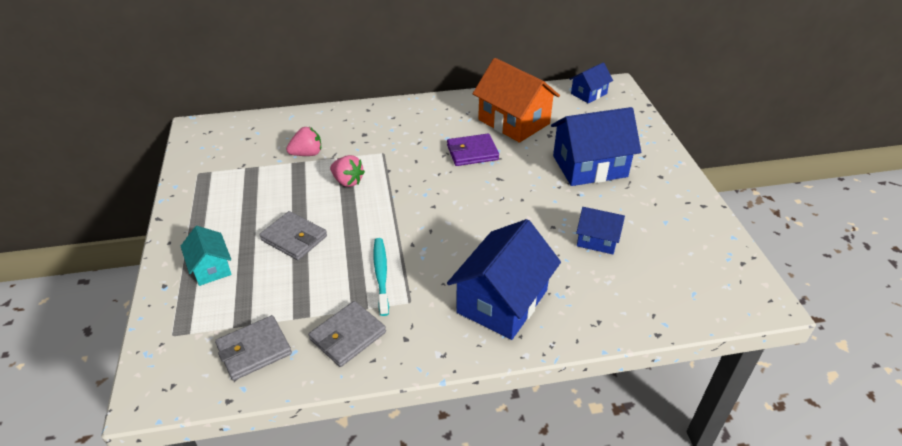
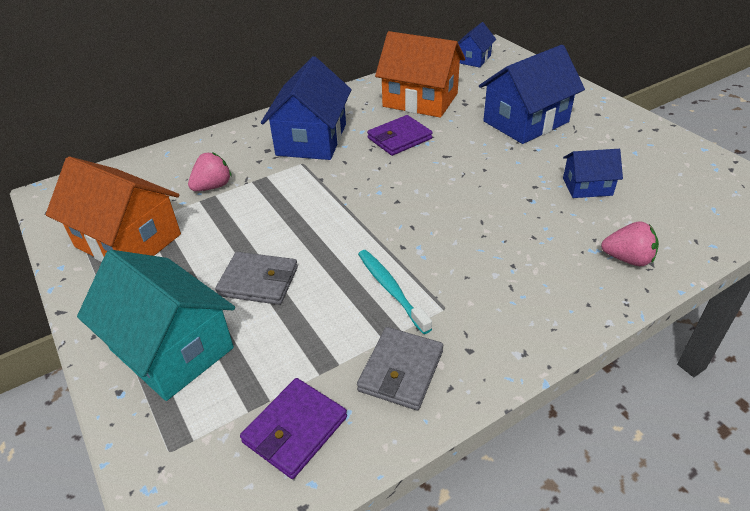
camera: 20 degrees left, 0 degrees up
(211, 268) = (171, 349): turquoise house -> turquoise house, size x1.87
(227, 180) = (128, 240): none -> orange house
(254, 350) = (295, 430): grey wallet -> purple wallet
(347, 181) = (281, 202): pink strawberry -> pink strawberry (627, 259)
(502, 301) = (542, 275): blue house -> blue house (311, 139)

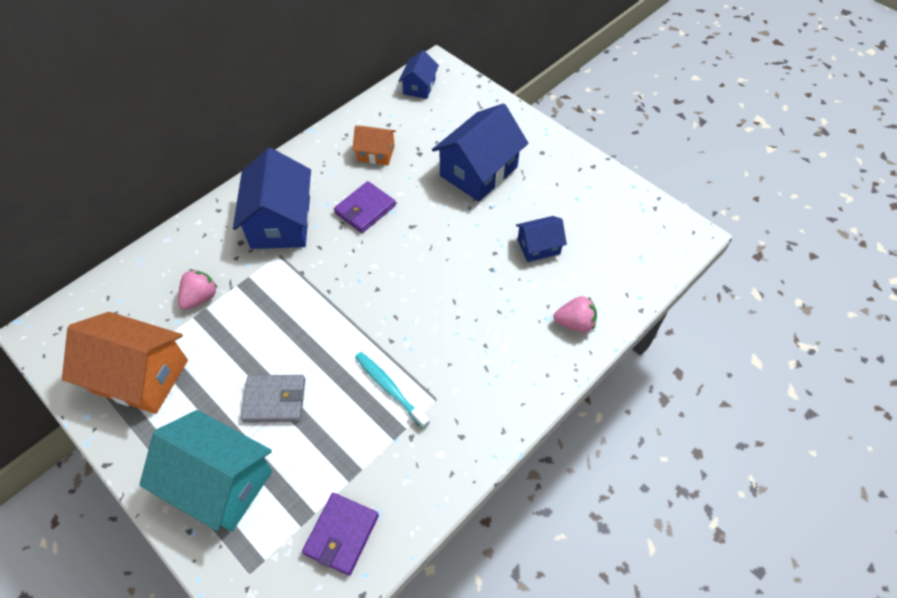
camera: 15 degrees left, 15 degrees up
(401, 371) = (412, 466): grey wallet -> none
(420, 100) = (376, 153): orange house -> orange house, size x0.53

